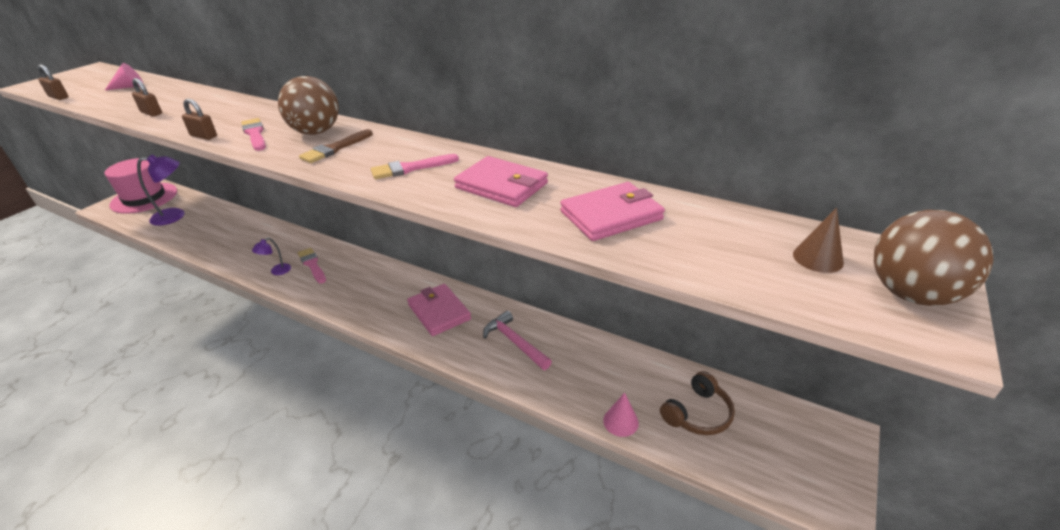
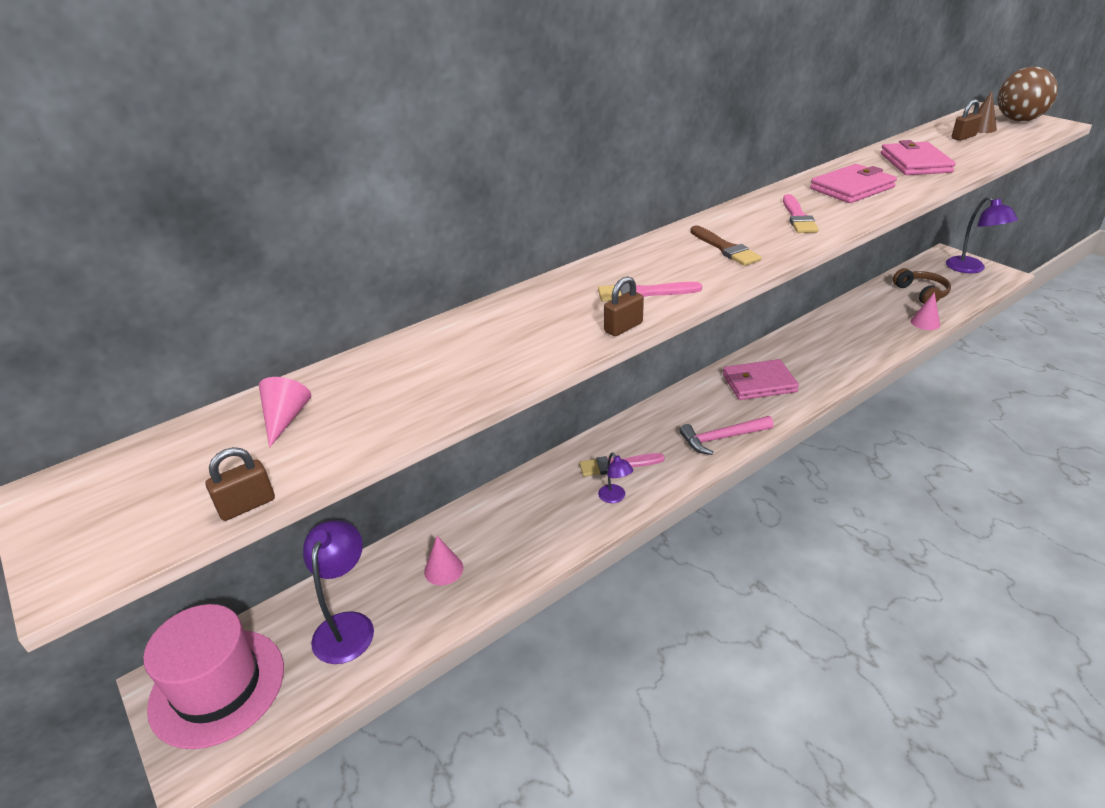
camera: 65 degrees left, 0 degrees up
(151, 113) = (477, 378): brown padlock -> brown padlock (963, 137)
(213, 230) = (443, 569): none -> pink cone
(316, 132) = (666, 257): brown ball -> none
(514, 342) = (820, 350): pink hammer -> pink hammer (722, 438)
(819, 465) = (971, 269): none -> purple lamp

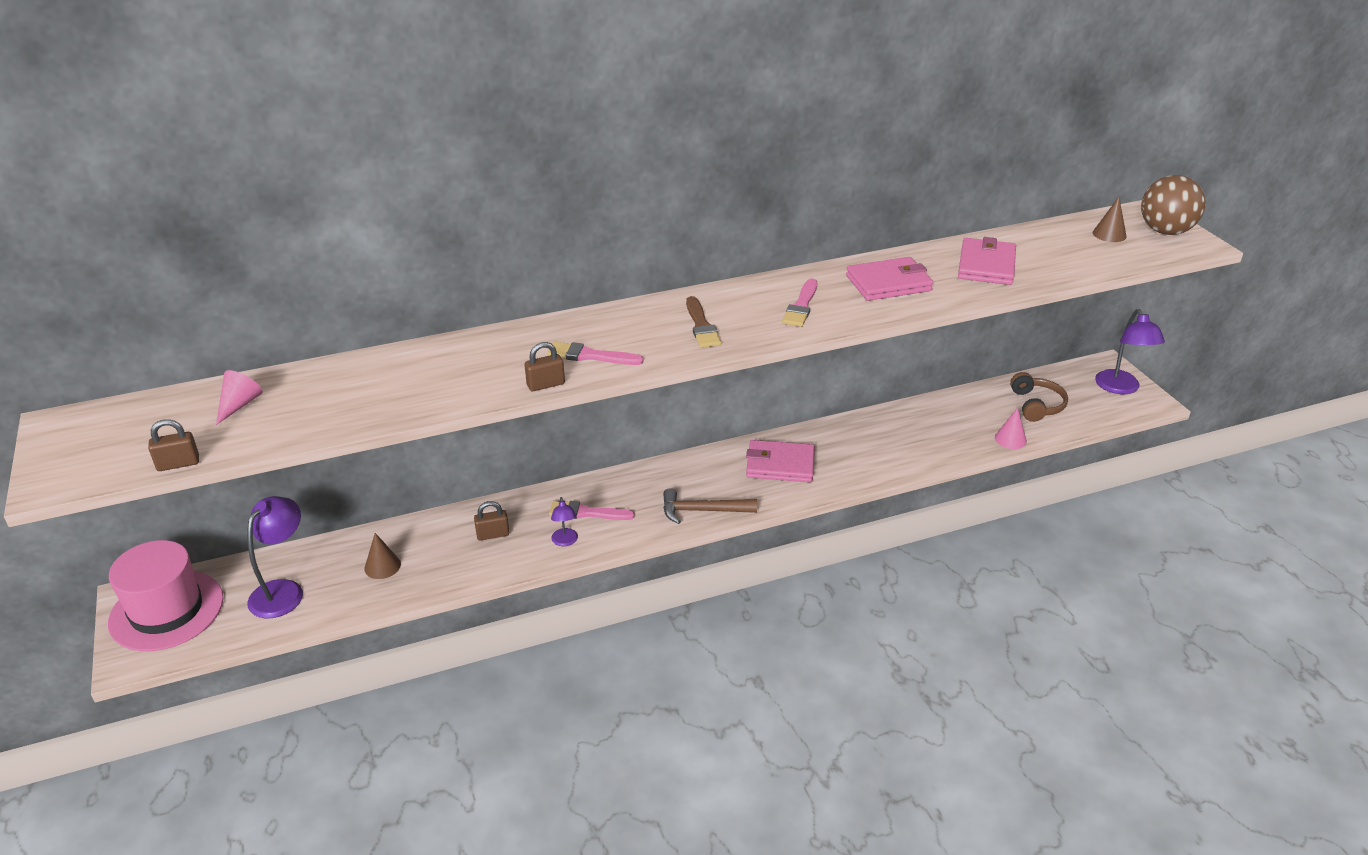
camera: 15 degrees right, 0 degrees up
(443, 569) = (382, 566): pink cone -> brown cone
(722, 438) = (702, 511): pink hammer -> brown hammer
(963, 137) = (1076, 242): brown padlock -> brown padlock (493, 534)

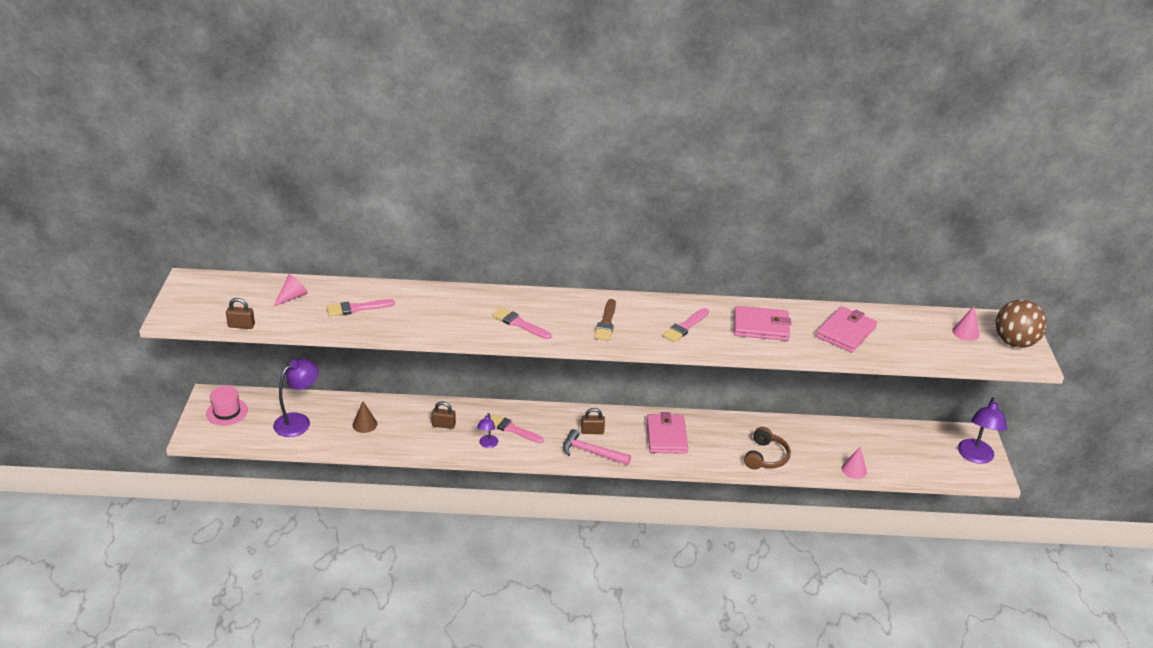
camera: 20 degrees right, 0 degrees up
(166, 610) = (227, 412): pink hat -> pink hat, size x0.57
(347, 395) = (357, 308): none -> pink brush
(546, 384) = (479, 336): brown padlock -> brown padlock (592, 431)
(702, 511) = (591, 452): brown hammer -> pink hammer
(780, 465) = (666, 436): pink wallet -> pink wallet turned 60 degrees clockwise
(1036, 405) = (894, 450): brown headphones -> brown headphones (765, 457)
(1109, 234) = (965, 333): brown cone -> pink cone

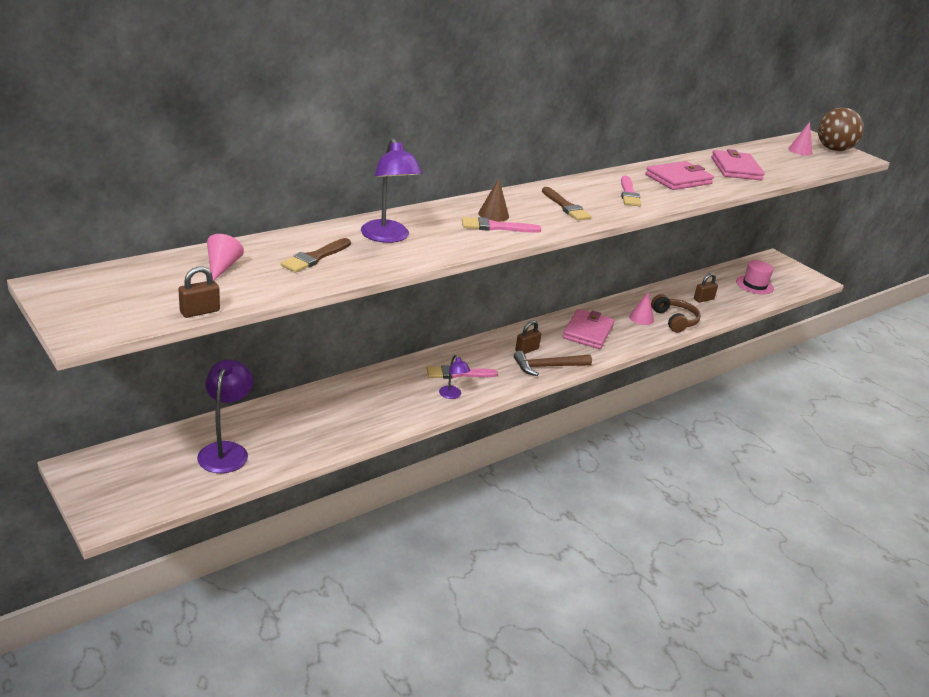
camera: 40 degrees left, 5 degrees down
(227, 412) = (121, 475): pink hat -> pink hat (754, 285)
(357, 308) = (315, 257): pink brush -> brown brush
(364, 424) = (306, 425): brown cone -> brown cone (493, 215)
(443, 425) = (389, 394): brown padlock -> brown padlock (703, 299)
(591, 452) = (548, 367): pink hammer -> brown hammer
(666, 436) = (588, 332): pink wallet -> pink wallet turned 60 degrees clockwise
(854, 470) = (739, 307): pink cone -> pink cone (641, 318)
(975, 457) = (792, 272): purple lamp -> purple lamp (388, 237)

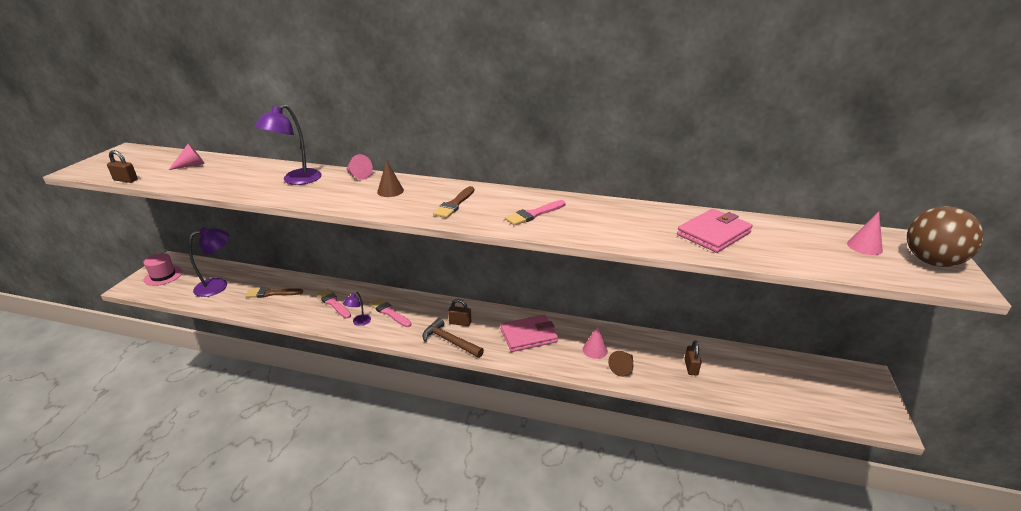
camera: 55 degrees right, 0 degrees up
(315, 257) = (235, 176): brown brush -> brown brush (271, 293)
(427, 211) = (358, 175): none -> pink cone
(496, 227) = (369, 198): pink brush -> pink brush (333, 303)
(674, 320) = (622, 368): brown headphones -> brown cone
(678, 179) = (616, 221): pink wallet -> none
(703, 299) = (691, 367): brown padlock -> brown padlock turned 75 degrees clockwise
(754, 285) = (782, 385): pink hat -> pink hat (163, 276)

